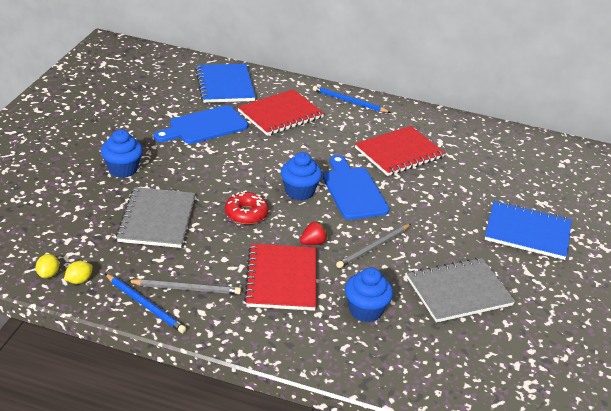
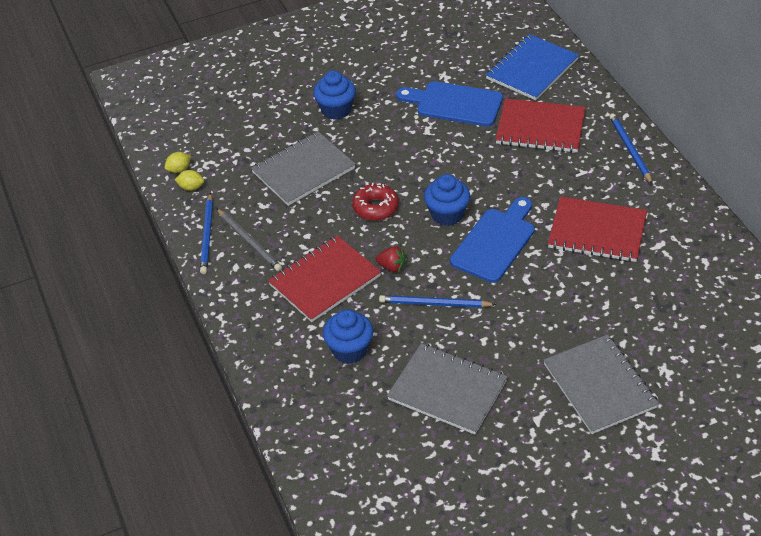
camera: 55 degrees right, 10 degrees up
(373, 247) = (434, 304): grey pencil -> blue pencil
(527, 232) = (599, 386): blue notebook -> grey notebook

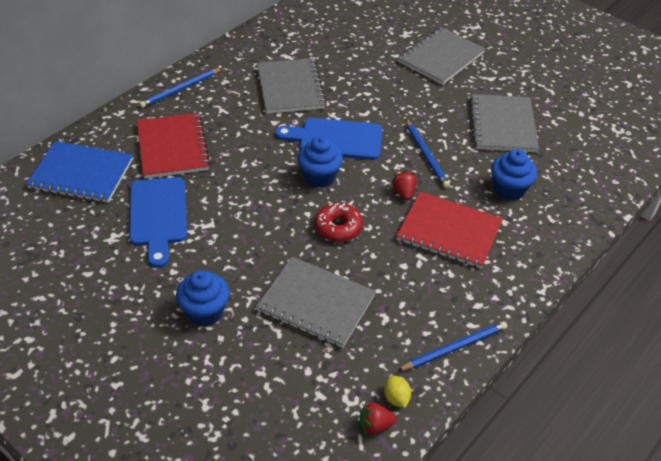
camera: 120 degrees left, 0 degrees up
(179, 169) = (375, 426): yellow lemon -> red strawberry
(249, 242) = (440, 307): grey pencil -> none
(597, 231) = (290, 88): red notebook -> grey notebook

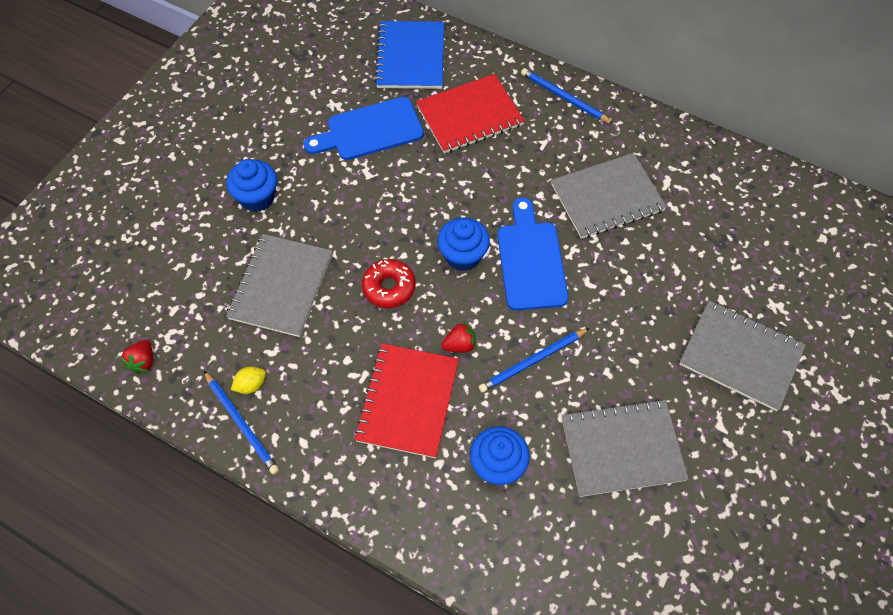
camera: 80 degrees right, 15 degrees up
(375, 426) = (143, 361): red strawberry -> red strawberry turned 150 degrees counterclockwise
(396, 398) = (175, 376): yellow lemon -> yellow lemon (251, 385)

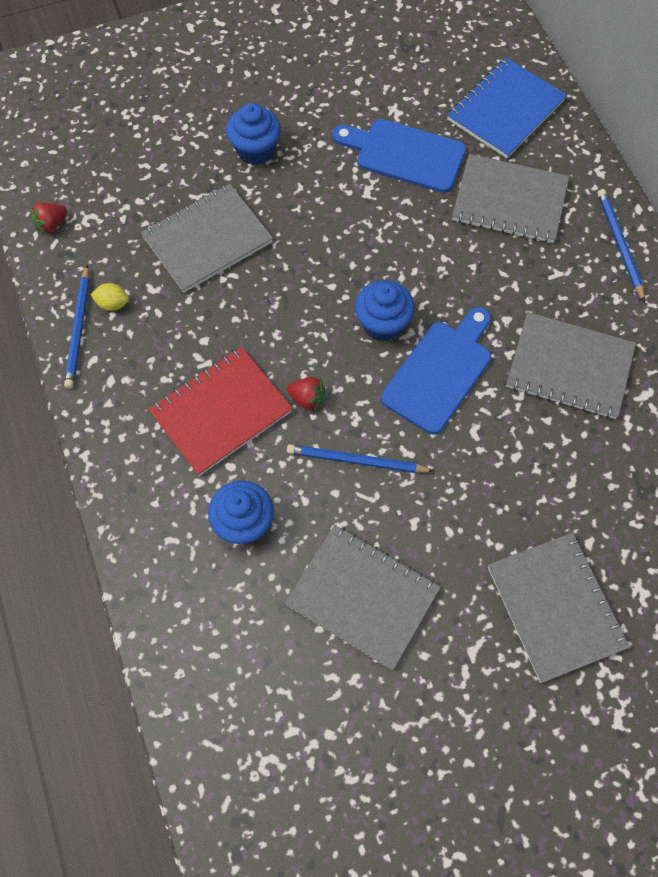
camera: 40 degrees right, 5 degrees up
(389, 287) = (293, 305): red donut -> none
(469, 115) = (509, 201): red notebook -> grey notebook

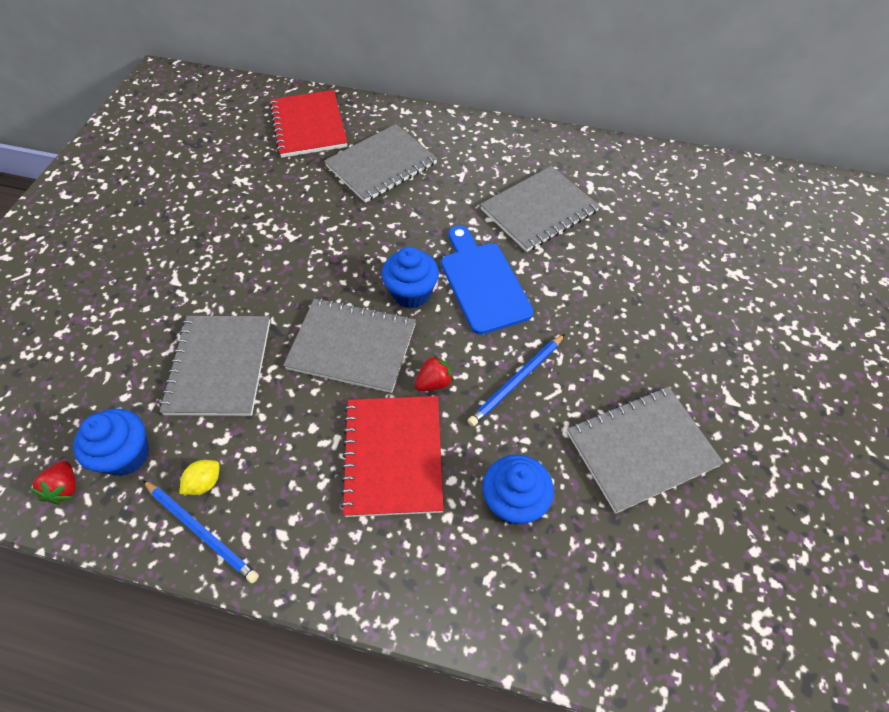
camera: 55 degrees left, 10 degrees down
(255, 150) = (174, 282): blue cupcake -> blue cupcake (126, 455)
(405, 155) = (283, 196): blue cutting board -> none
(505, 110) = (309, 126): blue notebook -> red notebook
(555, 607) = (722, 327): grey notebook -> grey notebook (352, 346)
(619, 244) = (468, 134): blue pencil -> none

